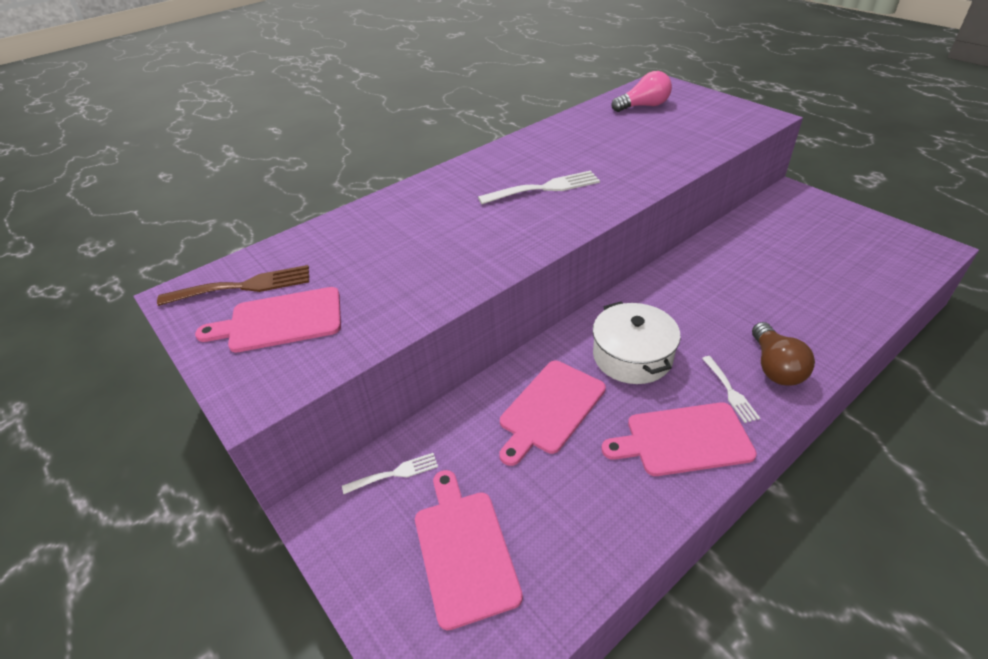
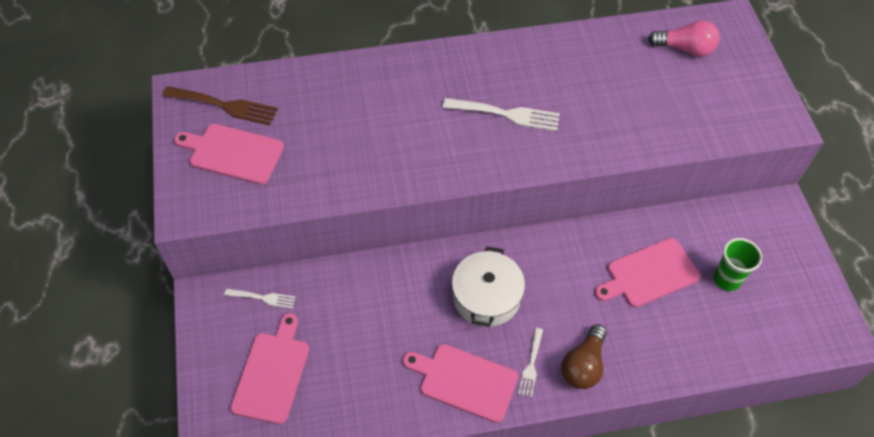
camera: 25 degrees right, 15 degrees up
(550, 409) = (394, 307): pink cutting board -> pink cutting board (649, 274)
(811, 251) = (726, 279): none -> green cup

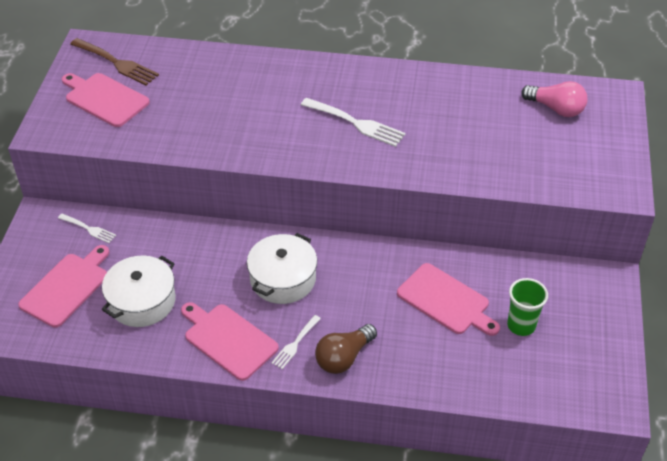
camera: 20 degrees right, 10 degrees down
(358, 365) = (142, 301): none -> white pot
(649, 274) = (446, 301): pink cutting board -> pink cutting board turned 135 degrees counterclockwise

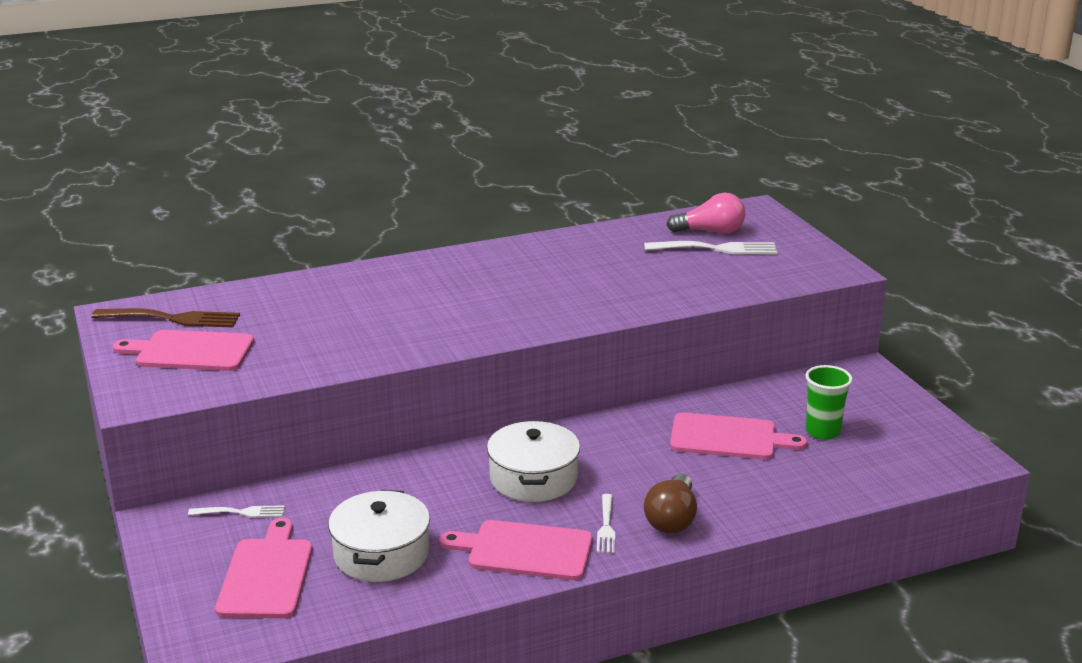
camera: 30 degrees left, 20 degrees down
(356, 123) = (520, 293): white fork -> white fork (717, 249)

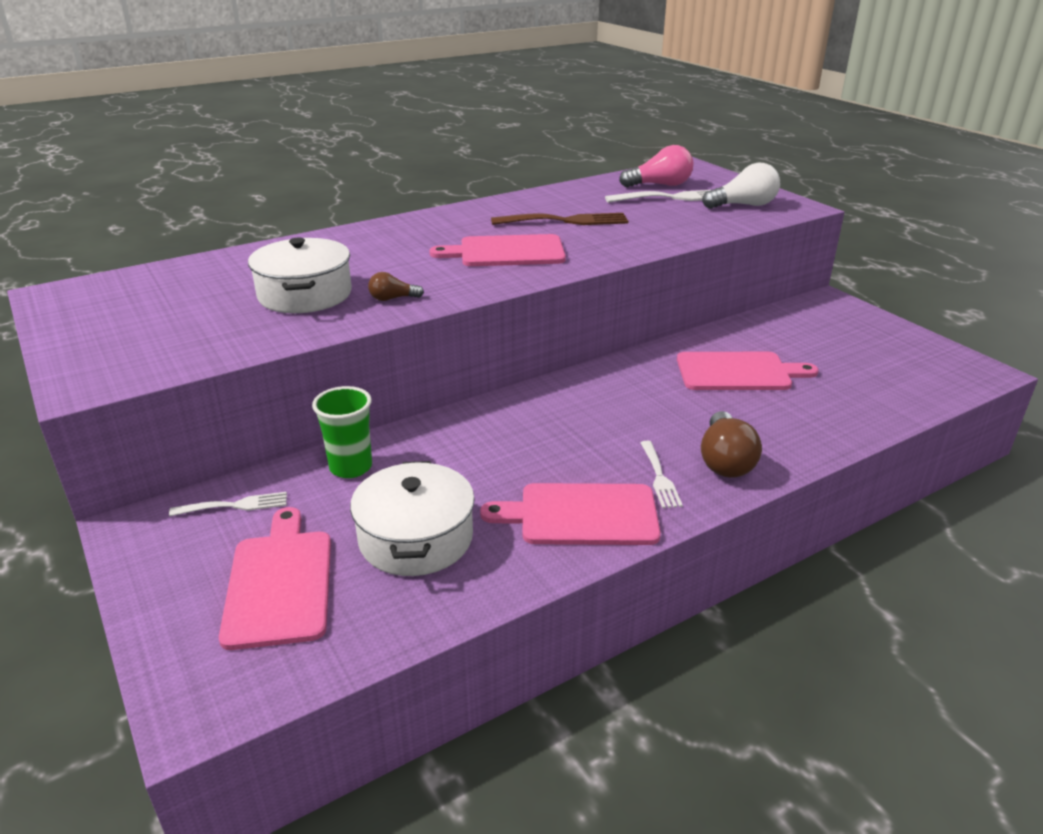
camera: 10 degrees left, 5 degrees up
(173, 319) = (126, 294): brown fork -> brown fork (566, 221)
(190, 351) = (150, 325): pink cutting board -> pink cutting board (506, 252)
(400, 343) = (393, 299): none -> brown light bulb
(533, 478) = (559, 432): white pot -> white pot (305, 294)
(784, 264) = (743, 205): none -> white light bulb
(822, 431) = (824, 358): green cup -> green cup (351, 467)

